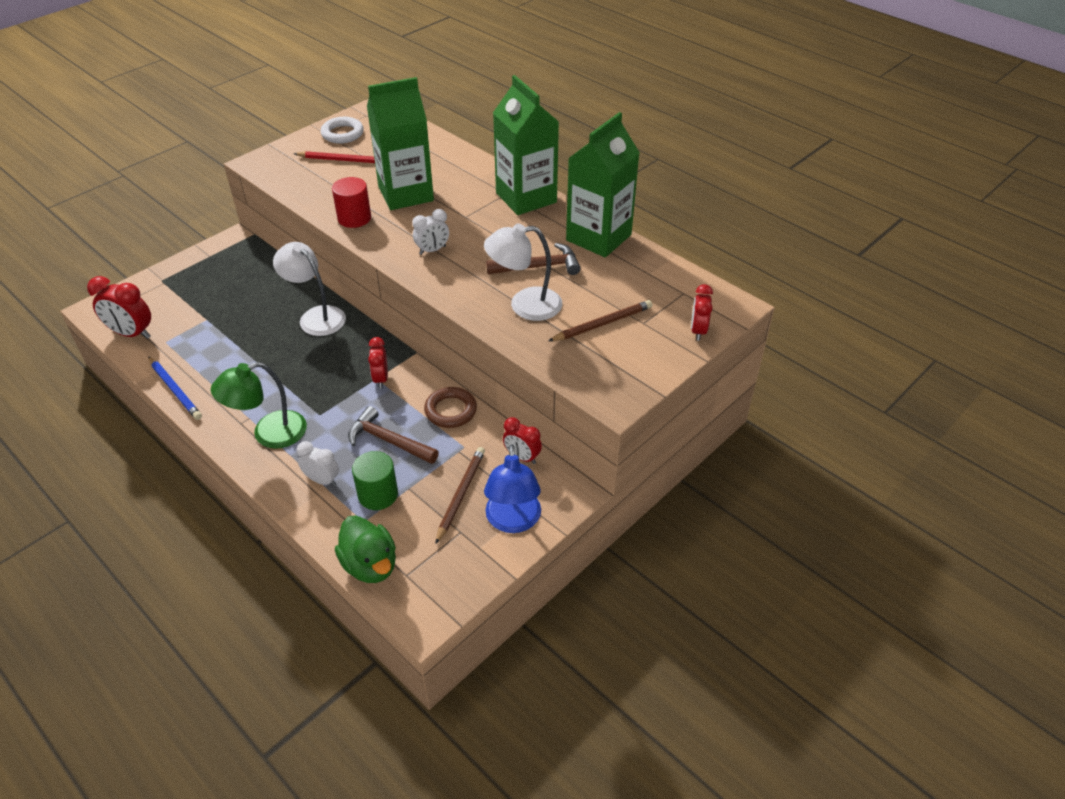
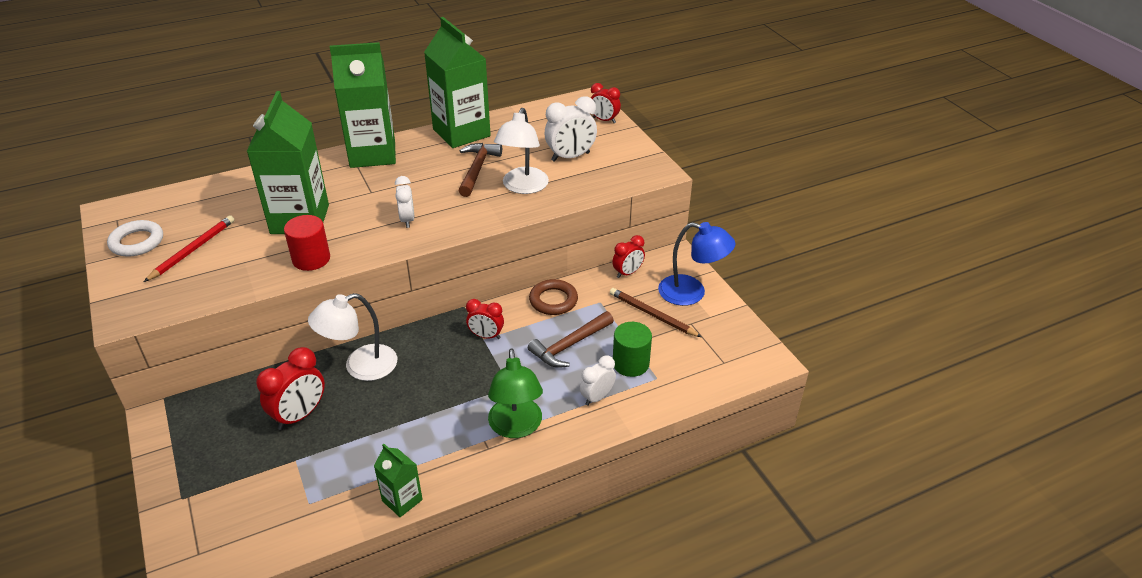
camera: 70 degrees left, 5 degrees down
(131, 334) = (268, 537): red clock -> red clock (300, 415)
(175, 390) = (402, 500): blue pencil -> green carton
(370, 565) = (706, 382): green duck -> none
(602, 324) = (570, 157): brown pencil -> white clock

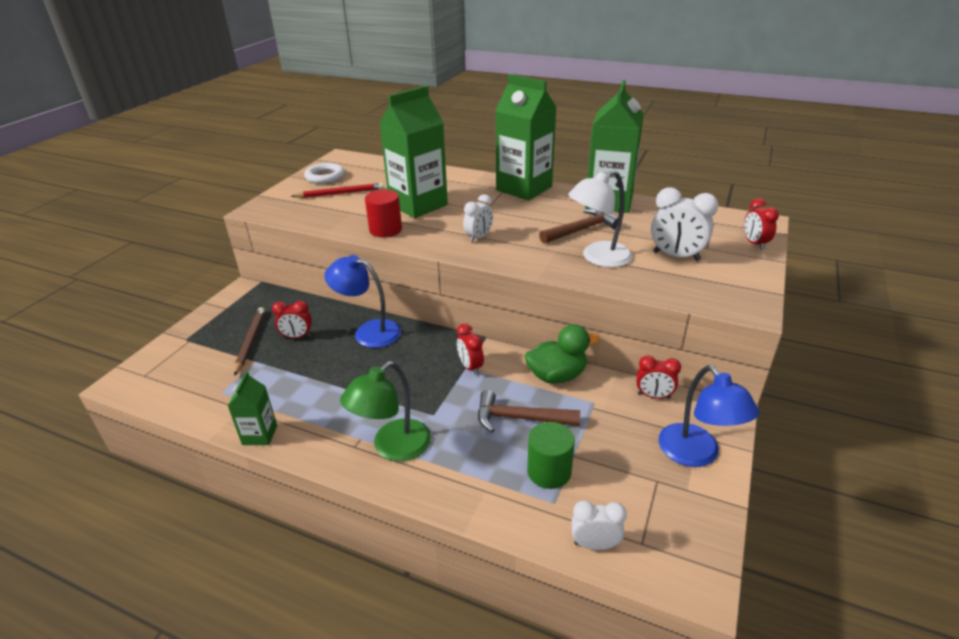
camera: 50 degrees right, 5 degrees down
(300, 415) = (297, 337): red clock -> red clock, size x0.64
(360, 367) = (368, 332): white lamp -> blue lamp
(553, 300) = (557, 375): brown ring -> green duck
(597, 397) = (481, 476): white clock -> white clock (594, 544)
(652, 315) = (628, 446): brown pencil -> brown pencil (250, 341)

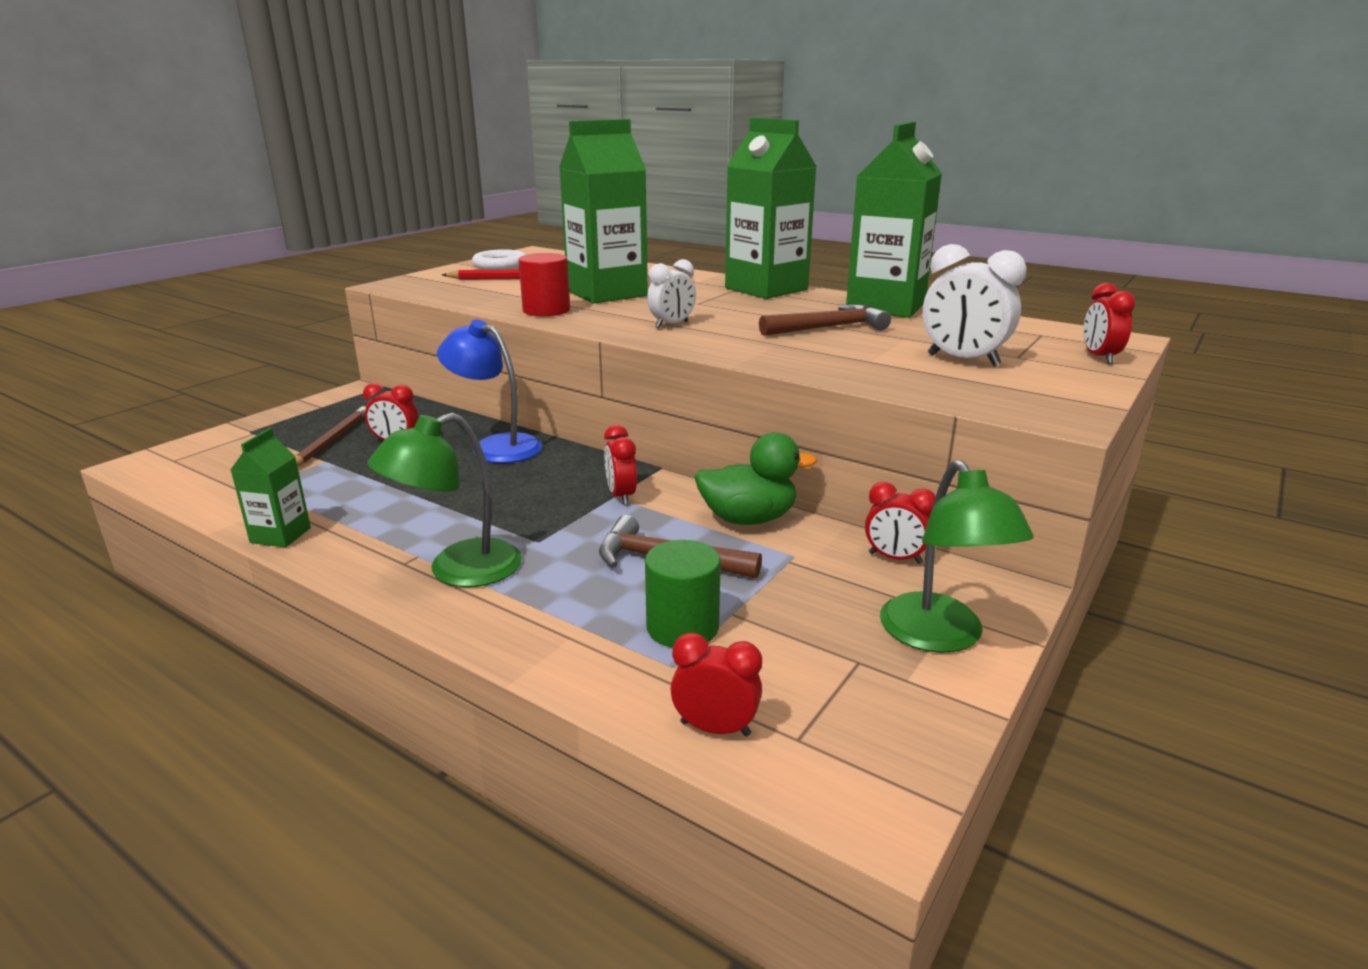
camera: 10 degrees right, 10 degrees down
(594, 544) = (715, 728): white clock -> red clock
(598, 258) = (838, 354): white lamp -> none
(696, 454) = (940, 637): blue lamp -> green lamp

